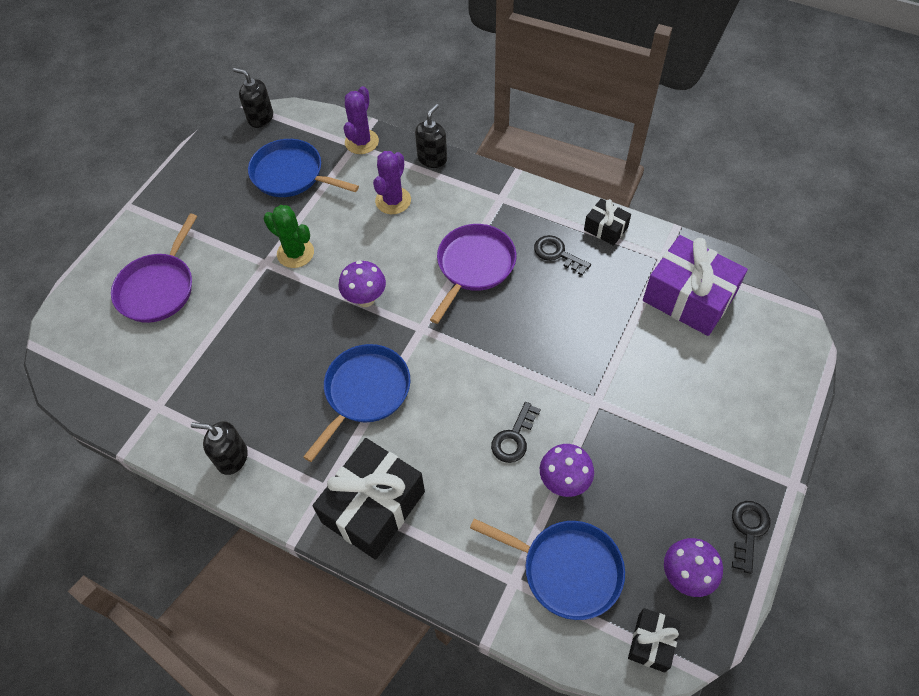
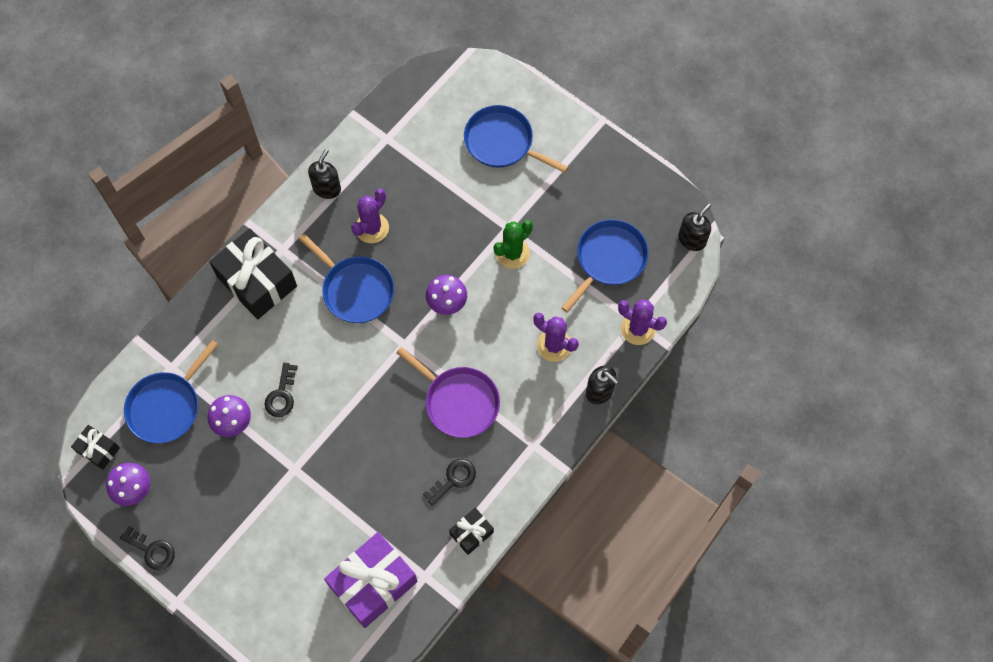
camera: 100 degrees right, 10 degrees up
(158, 288) = (502, 142): purple pan -> blue pan
(282, 394) = (372, 228): none -> purple cactus
(514, 438) = (281, 395): black key -> black key turned 120 degrees counterclockwise

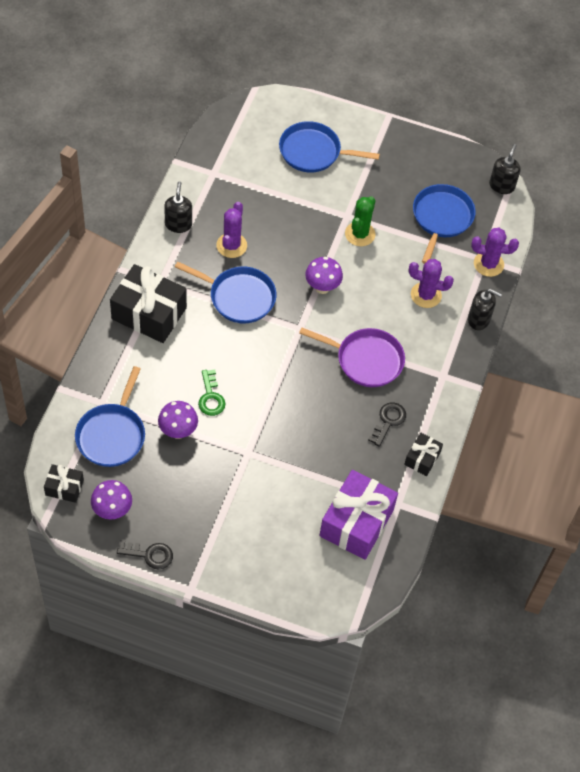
camera: 25 degrees left, 10 degrees down
(281, 395) = (211, 397): black key -> green key

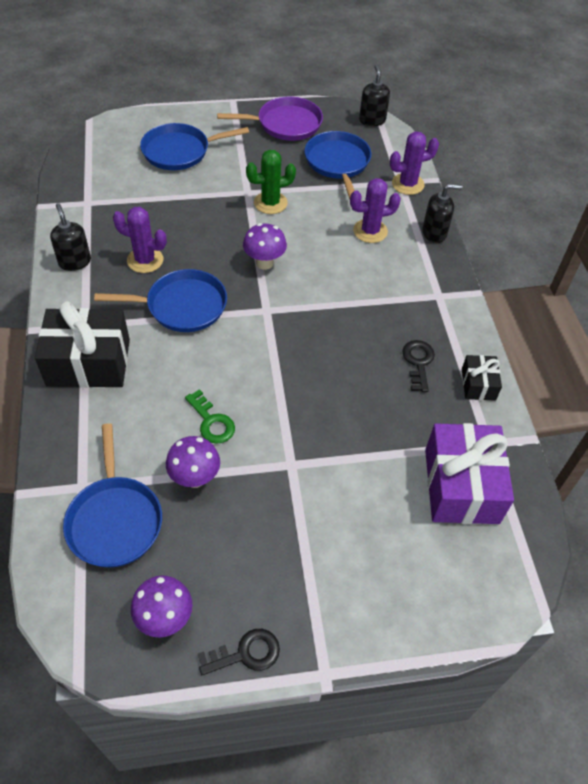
camera: 25 degrees left, 5 degrees down
(64, 487) = (84, 619): black gift -> none
(231, 245) = (145, 260): purple cactus -> purple cactus turned 60 degrees counterclockwise
(360, 234) = (270, 203): green cactus -> green cactus turned 75 degrees clockwise
(366, 360) = (354, 313): purple pan -> purple pan (286, 124)

